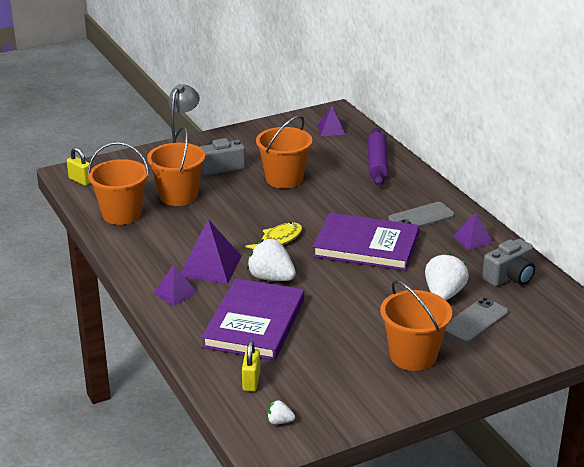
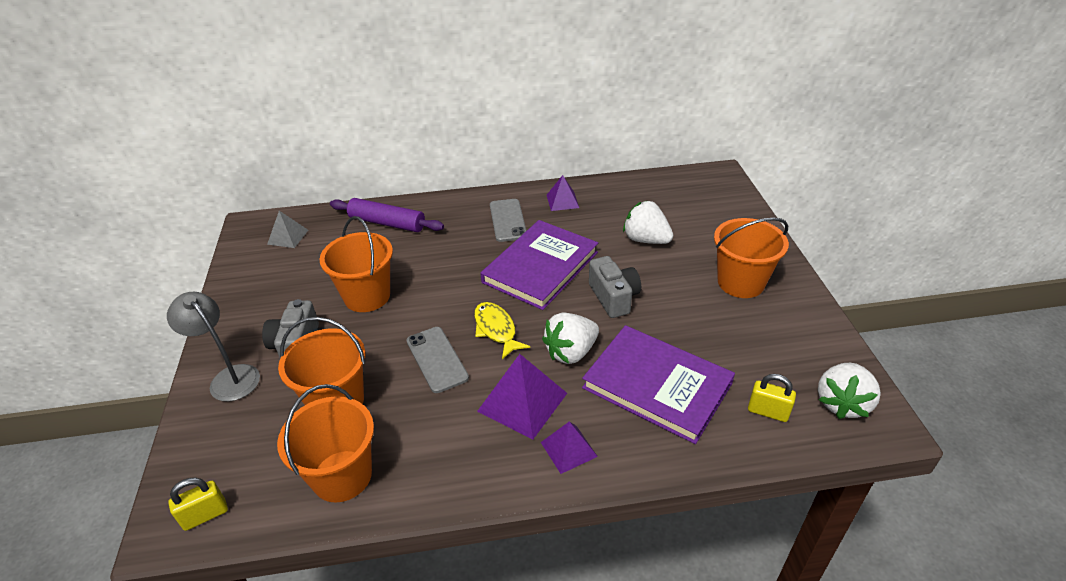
camera: 70 degrees left, 10 degrees up
(279, 421) = (842, 403): white strawberry -> white strawberry, size x2.10
(331, 129) = (288, 237): purple pyramid -> grey pyramid
(475, 321) = (693, 233): grey phone -> grey phone (436, 359)
(509, 277) = (632, 197): grey camera -> grey camera (613, 297)

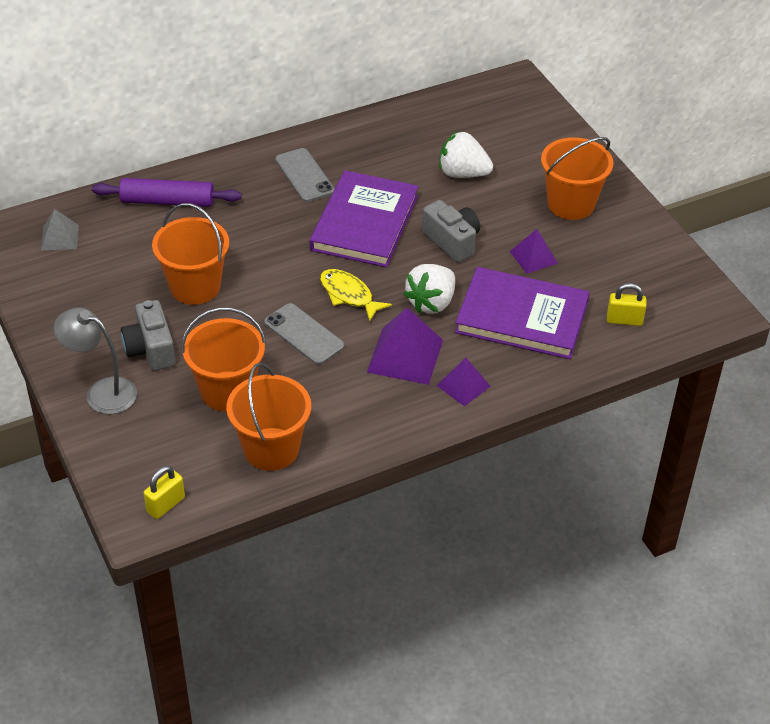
camera: 20 degrees left, 5 degrees up
(562, 201) = (355, 142): purple pyramid -> purple pyramid (533, 257)
(842, 403) = (684, 300): white strawberry -> none

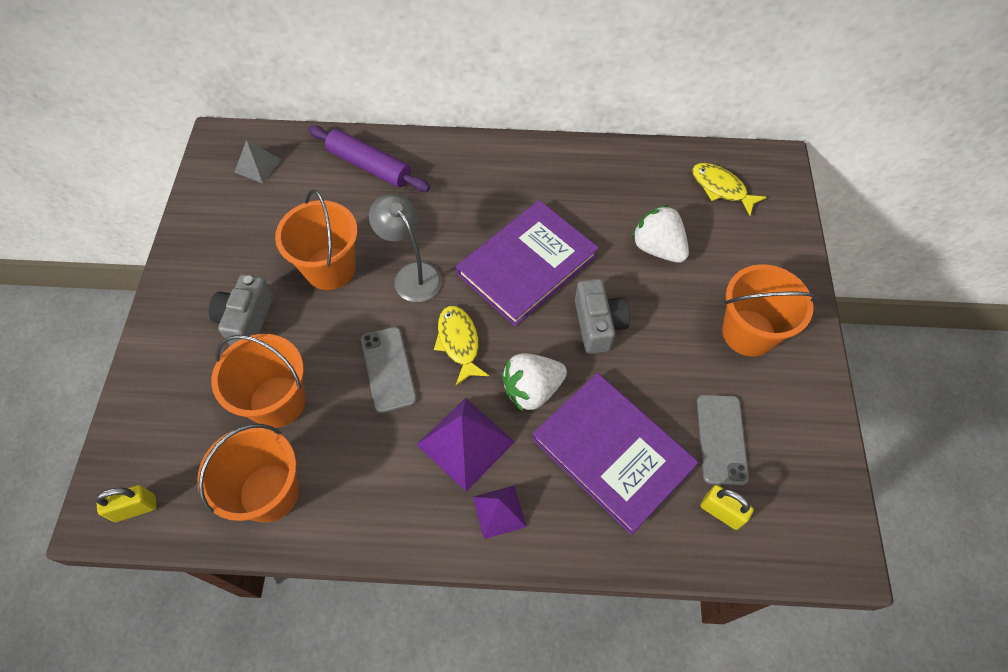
camera: 30 degrees right, 15 degrees up
(102, 392) = (175, 347): grey lamp -> grey lamp (412, 274)
(304, 175) = (506, 188): grey phone -> grey phone (721, 439)
(484, 114) = (721, 188): none -> yellow fish
(533, 257) = (669, 382): purple pyramid -> none

